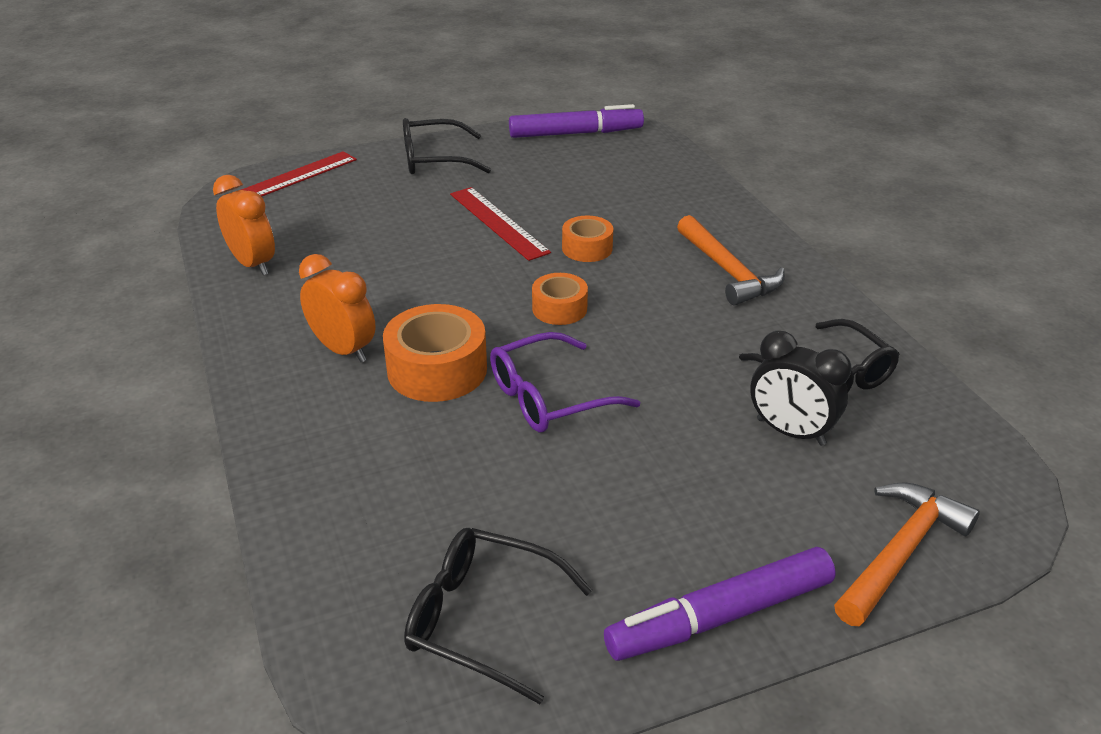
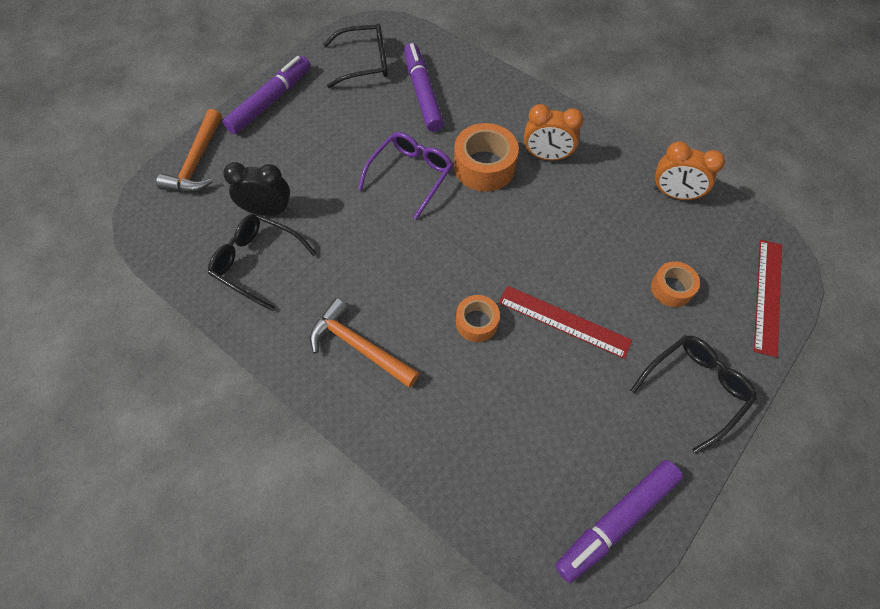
camera: 150 degrees right, 25 degrees up
(426, 508) = (423, 93): none -> purple marker
(559, 308) = (452, 247): orange tape -> orange tape (671, 288)

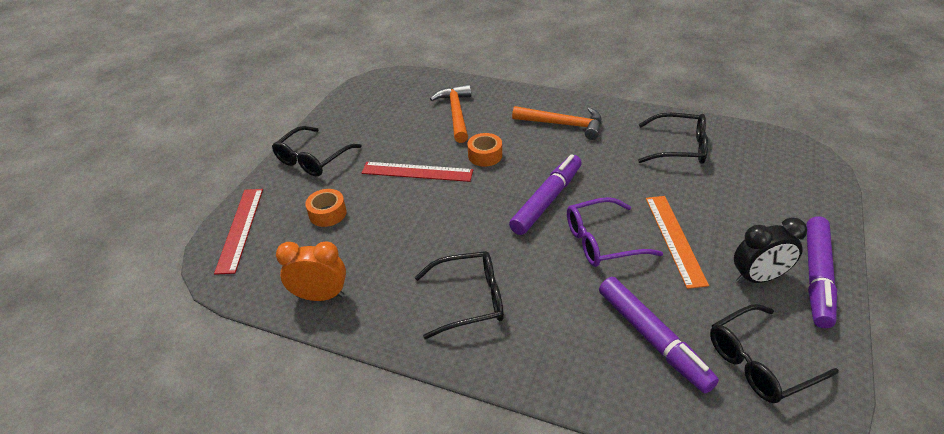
camera: 165 degrees right, 20 degrees down
(197, 162) = (814, 199): orange hammer -> orange hammer (456, 113)
(268, 211) = (707, 180): black clock -> black clock (758, 278)
(349, 160) = (674, 239): none -> orange ruler
(410, 176) = (602, 241): purple glasses -> purple glasses turned 60 degrees clockwise
(484, 166) = (532, 270): orange tape -> none
(546, 156) = (469, 300): orange clock -> black glasses
(616, 521) = (366, 97): purple marker -> purple marker (547, 200)

